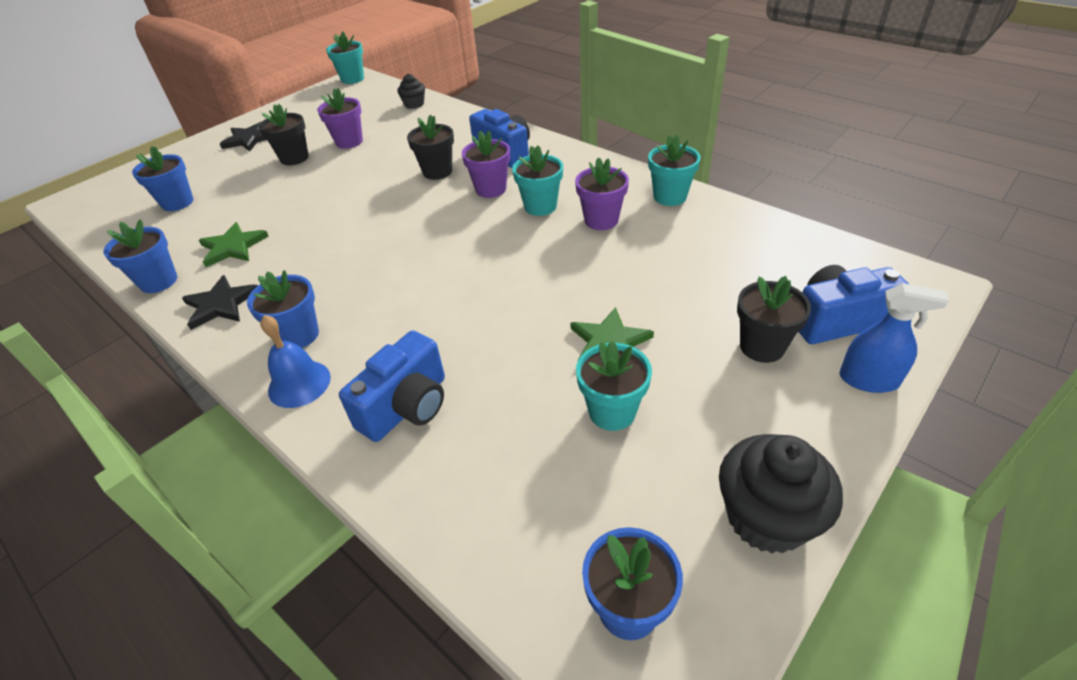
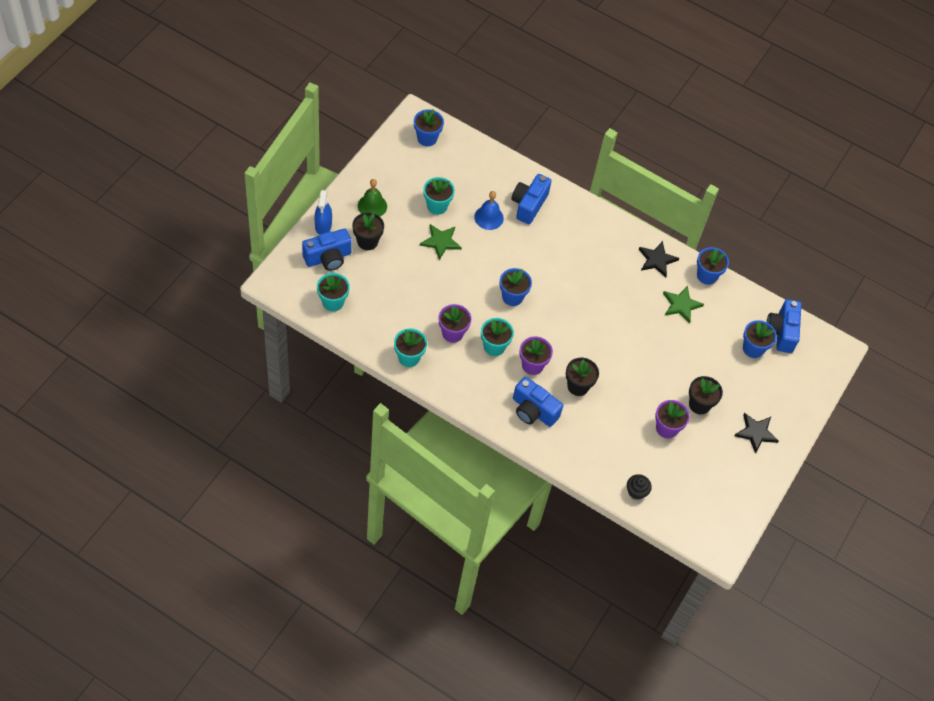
camera: 160 degrees right, 15 degrees up
(121, 218) = (781, 332): none -> blue camera
(298, 335) = (601, 241): blue flower pot -> blue flower pot (512, 297)
(299, 383) = (585, 214): blue bell -> blue bell (489, 217)
(352, 79) = (722, 547): turquoise flower pot -> turquoise flower pot (333, 302)
(764, 417) = (372, 206): none -> green bell
(766, 517) = (377, 167): black cupcake -> none
(868, 380) = (323, 225): blue spray bottle -> blue spray bottle turned 90 degrees counterclockwise

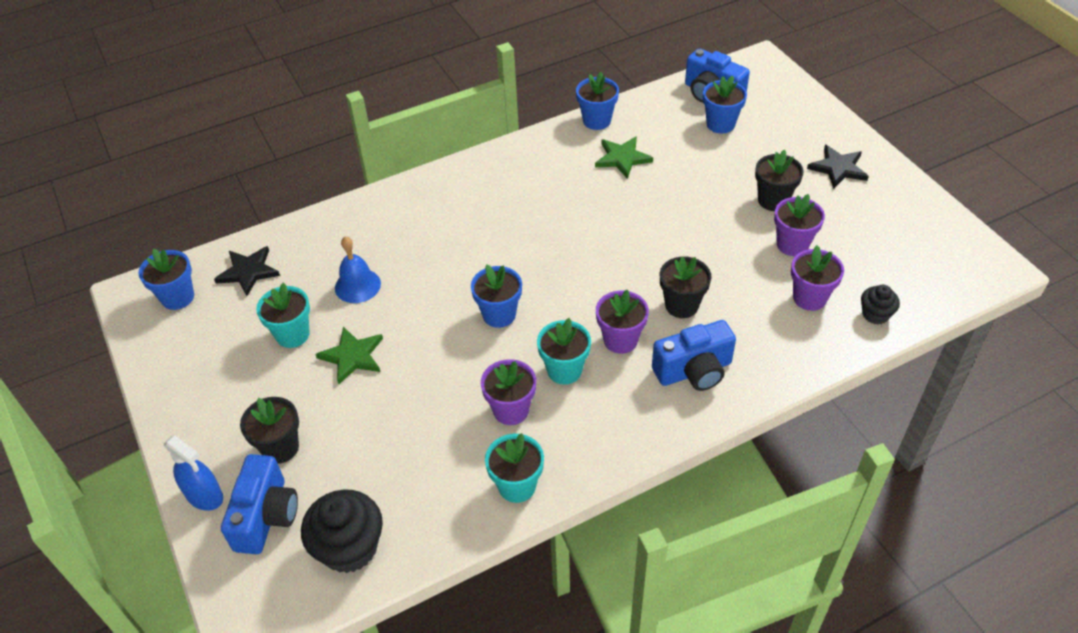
camera: 50 degrees left, 10 degrees down
(333, 302) = (349, 547): turquoise flower pot -> black cupcake
(372, 206) = (226, 413): green bell -> none
(529, 205) = (372, 236): blue camera -> none
(627, 452) = (809, 298): none -> purple flower pot
(657, 260) = (545, 153): black star -> black star (248, 272)

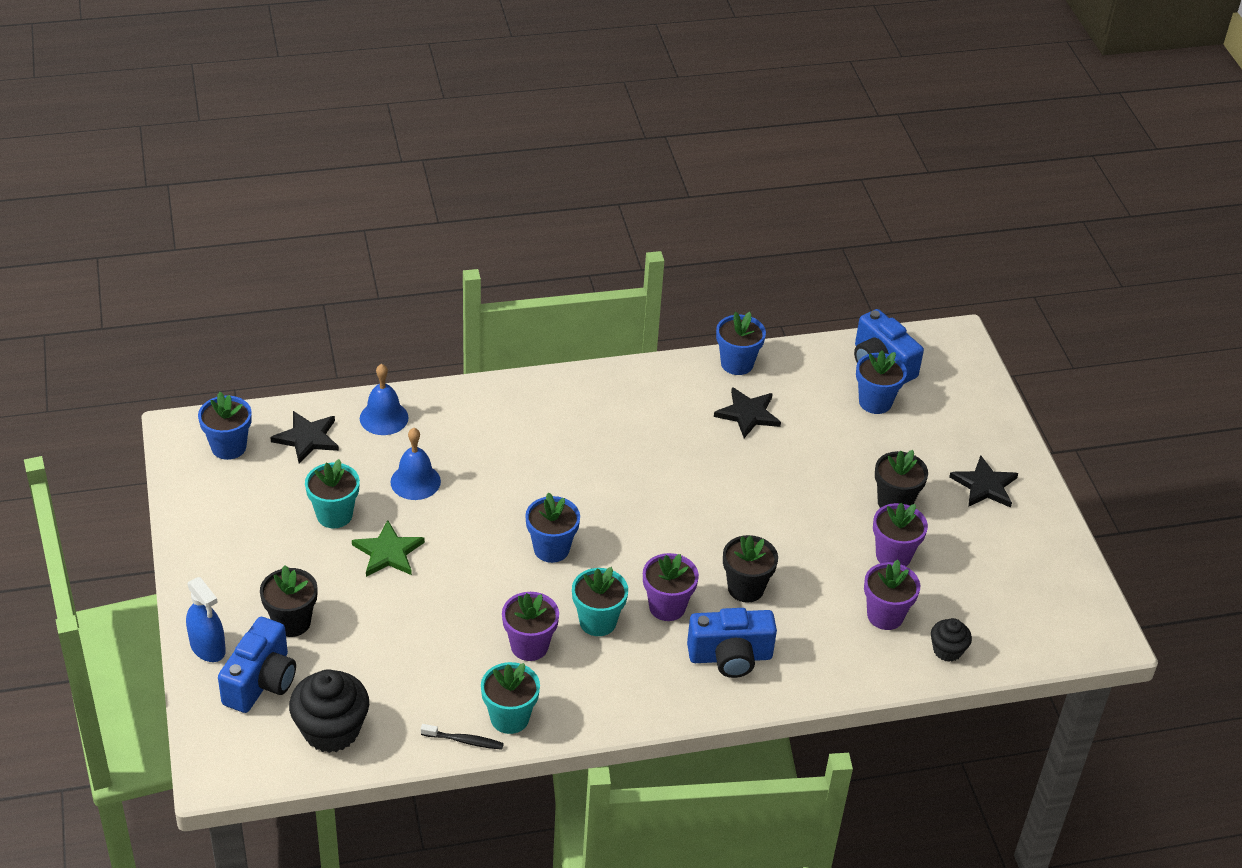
camera: 10 degrees right, 5 degrees down
(312, 237) = (384, 418): none -> blue bell
(482, 521) = (464, 741): none -> black toothbrush
(622, 158) = (748, 414): green star -> black star

